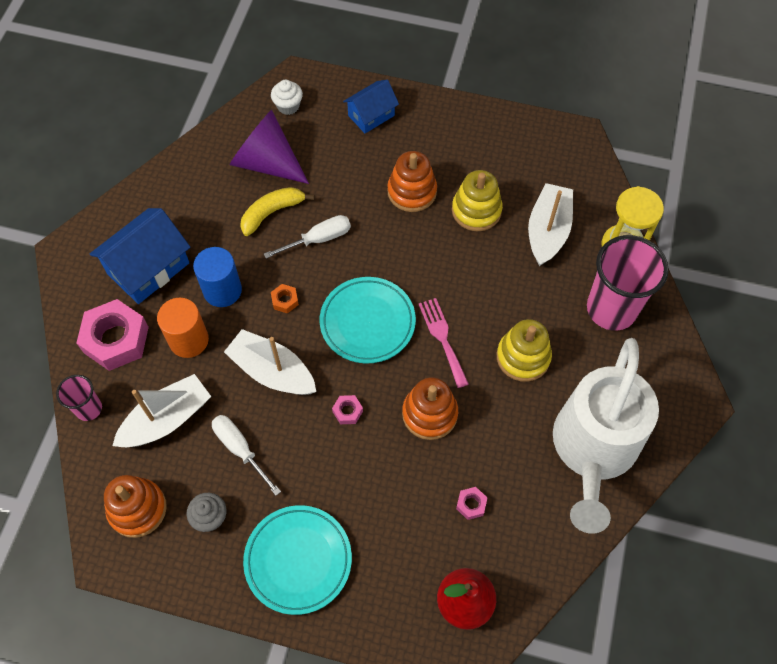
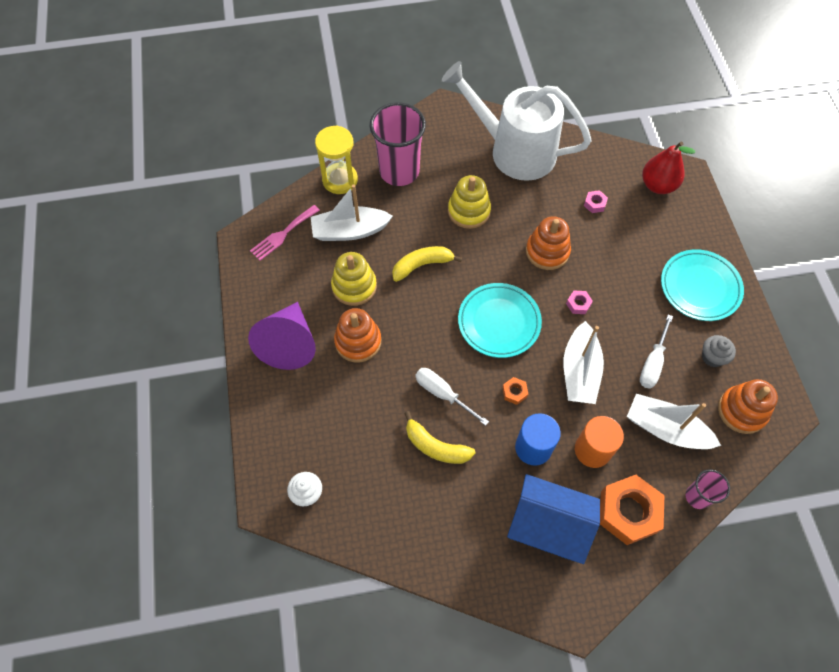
camera: 115 degrees left, 0 degrees up
(116, 340) = (628, 512): pink nut -> orange nut
(266, 162) = (383, 479): purple cone -> purple cone (289, 344)
(371, 115) = (287, 411): blue house -> none
(442, 338) = (483, 266): pink fork -> pink fork (283, 234)
(472, 280) = (422, 265): none -> yellow banana
(593, 450) = (514, 151): white watering can -> white watering can turned 150 degrees counterclockwise

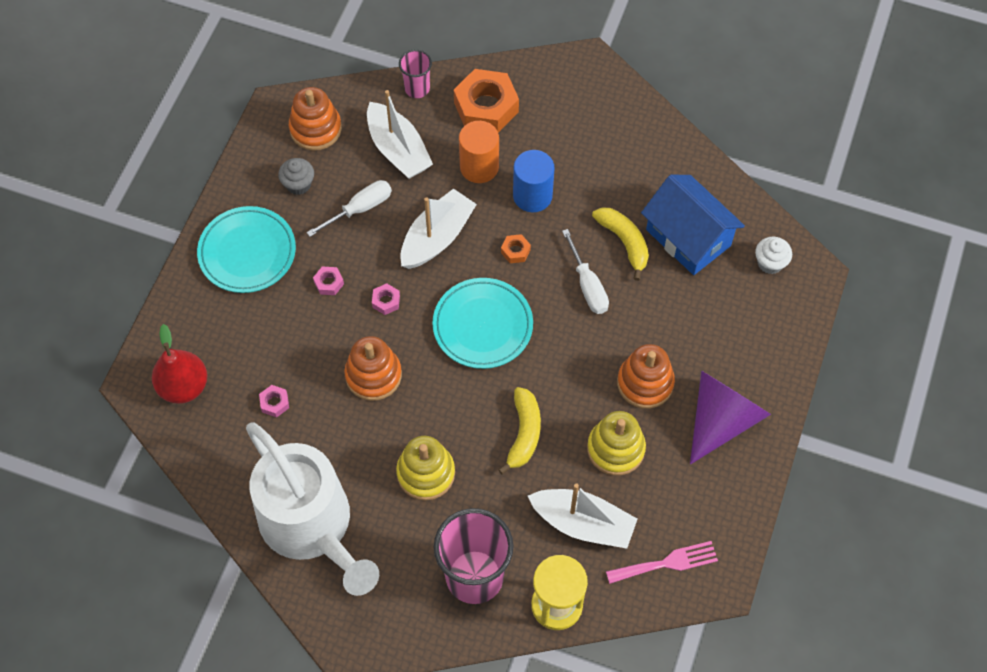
camera: 150 degrees left, 0 degrees up
(422, 265) = (524, 433): yellow banana -> yellow banana turned 90 degrees counterclockwise
(548, 525) = (563, 132): blue house -> blue house (688, 237)
(627, 296) = (329, 283): none -> pink nut

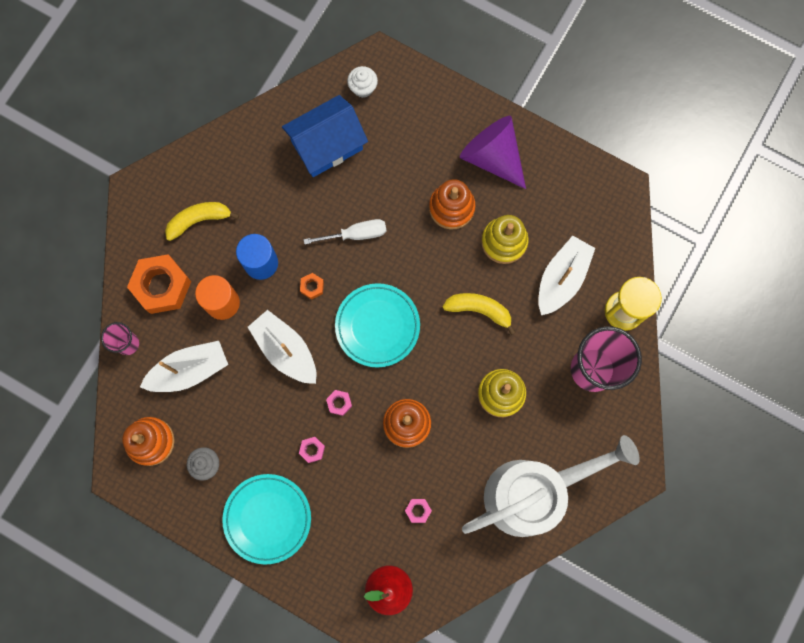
camera: 80 degrees left, 15 degrees up
(359, 209) = (243, 413): white screwdriver -> none
(624, 242) = (321, 197): yellow banana -> yellow banana (199, 220)
(667, 563) = (602, 223): pink fork -> none

